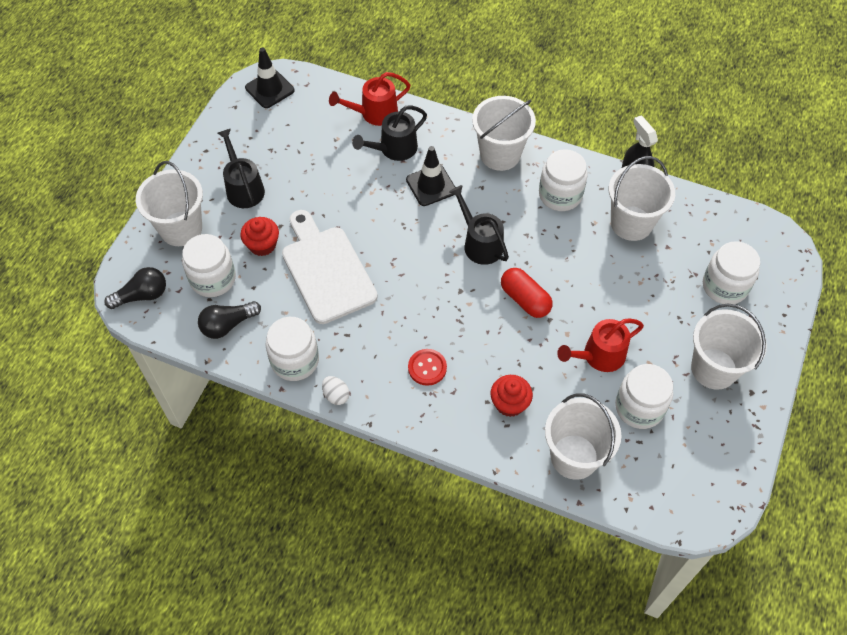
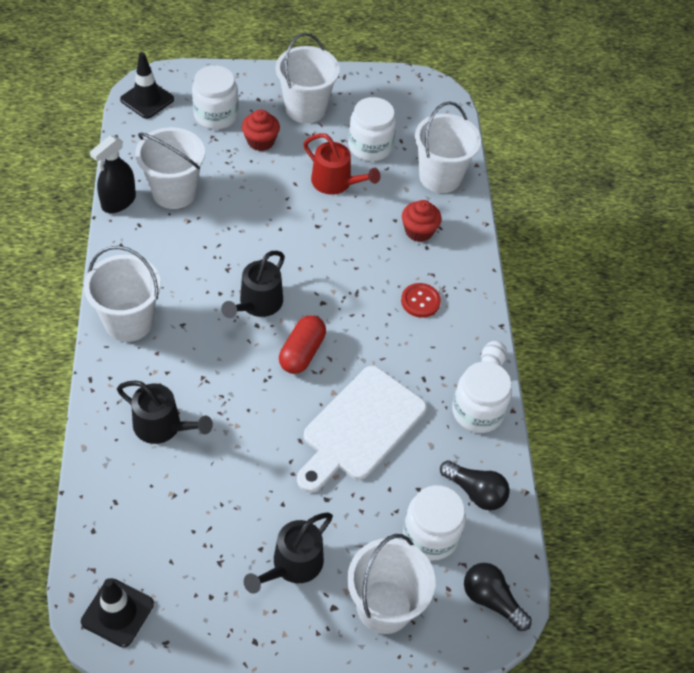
camera: 120 degrees left, 5 degrees down
(262, 245) = (361, 505): red cupcake -> red cupcake (260, 141)
(374, 113) = (114, 468): red watering can -> none
(431, 185) = (201, 371): black traffic cone -> black traffic cone (147, 99)
(525, 299) = (305, 249): red capsule -> red capsule (302, 352)
(560, 195) = (163, 255): white jar -> none

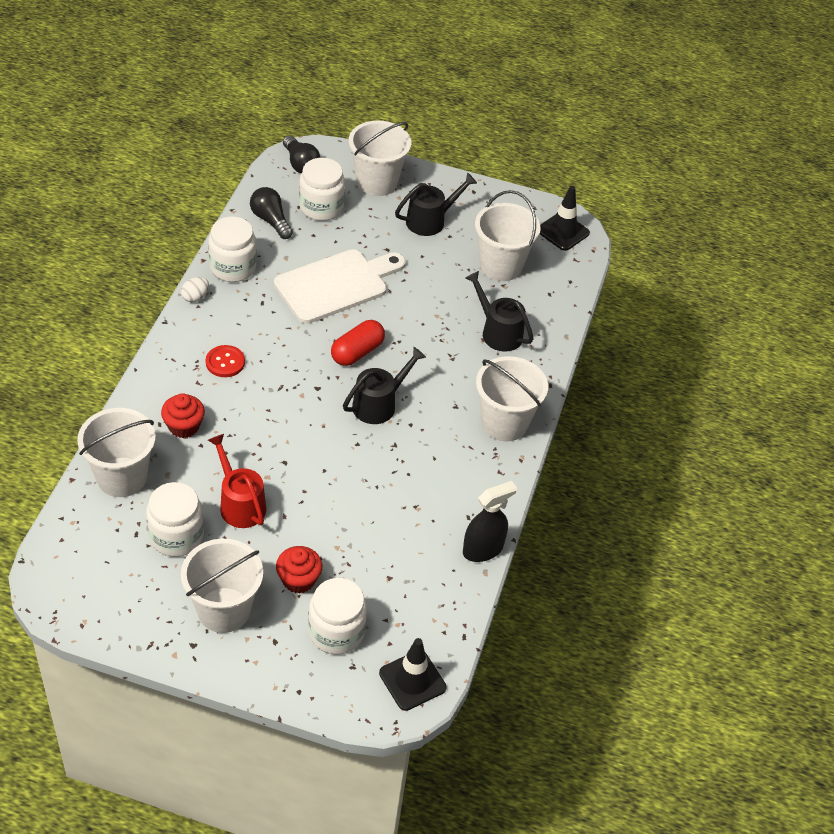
camera: 160 degrees left, 5 degrees down
(174, 192) = (420, 543): white bucket -> white bucket (500, 266)

